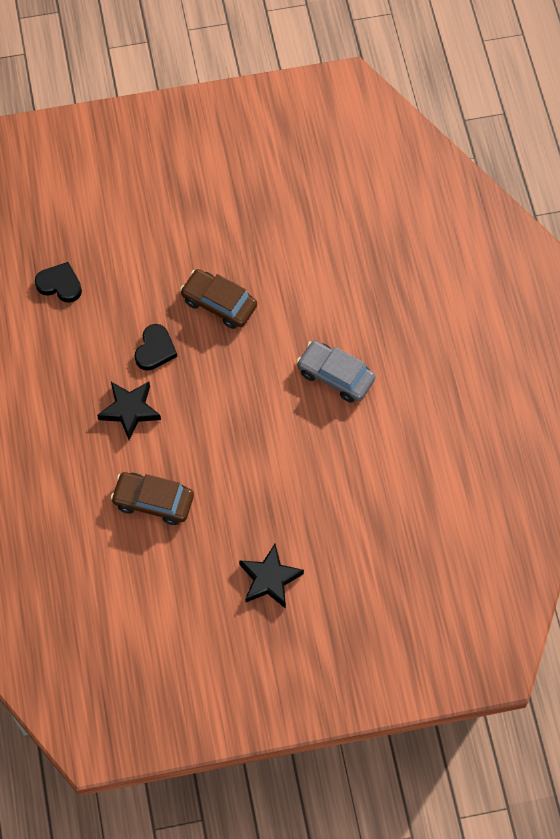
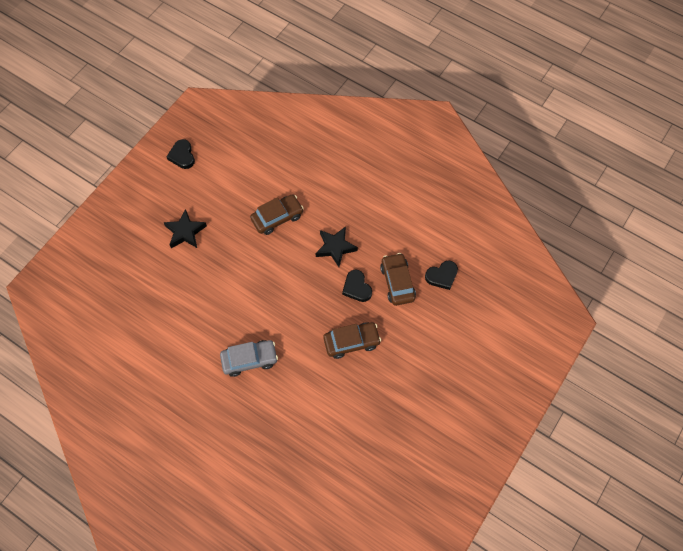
camera: 135 degrees right, 0 degrees up
(110, 318) = (397, 282): none -> brown car
(180, 686) = (182, 156): none -> black heart

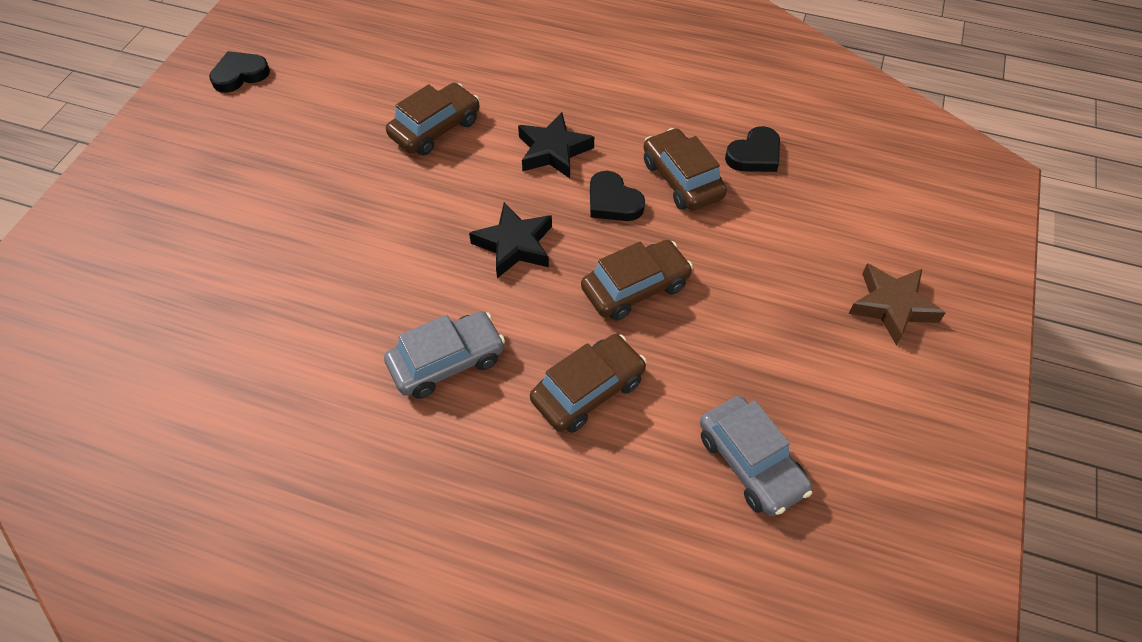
camera: 15 degrees left, 10 degrees down
(182, 156) = (240, 75): black heart -> black heart turned 90 degrees clockwise
(185, 232) = (269, 181): black star -> black star (514, 245)
(311, 392) = (588, 390): none -> brown car
(374, 448) = (751, 463): none -> grey car
(476, 385) = (892, 306): none -> brown star

